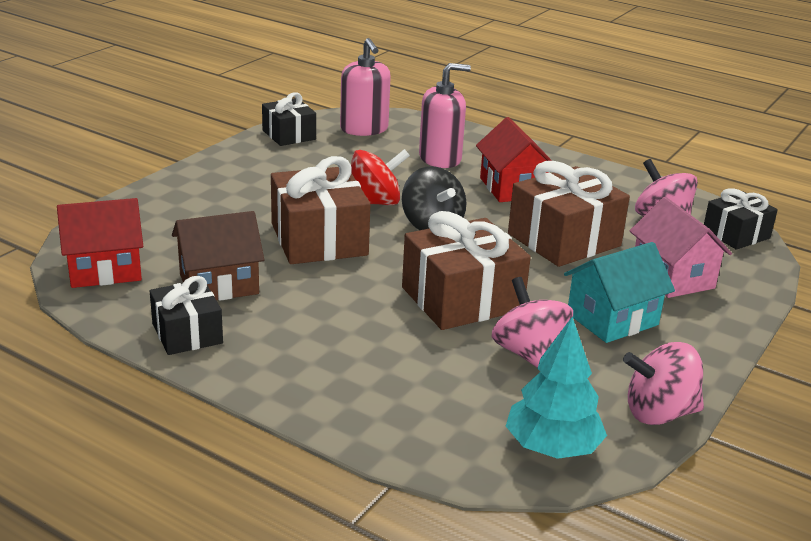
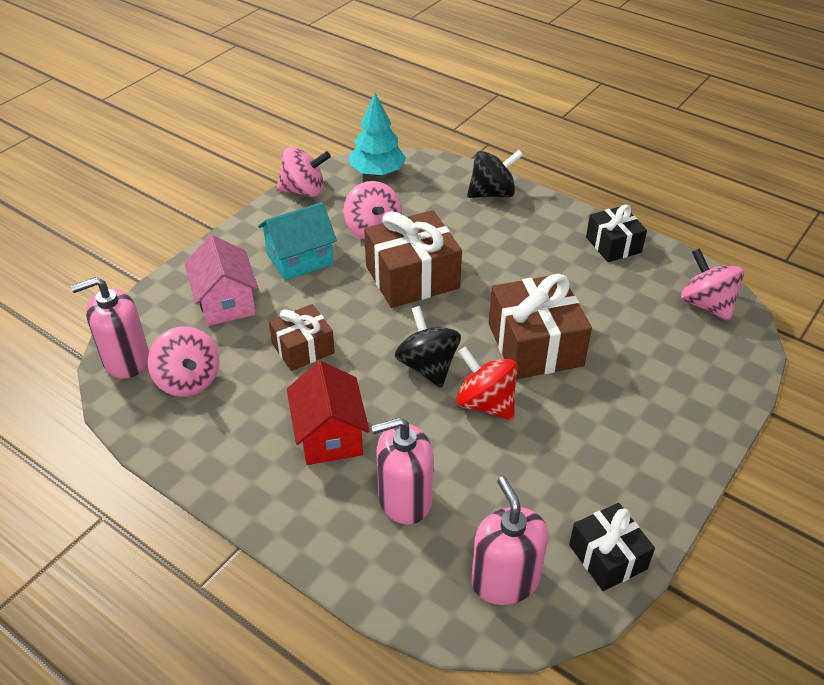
camera: 175 degrees left, 15 degrees up
(105, 269) = (706, 304): red house -> pink spinning top
(219, 284) = (607, 290): brown house -> none
(352, 408) = (492, 193): none -> black spinning top
(374, 202) = (485, 403): red spinning top -> red spinning top turned 60 degrees clockwise
(564, 240) = (303, 348): brown gift -> brown gift, size x0.60
(736, 234) = (126, 360): black gift -> pink soap dispenser

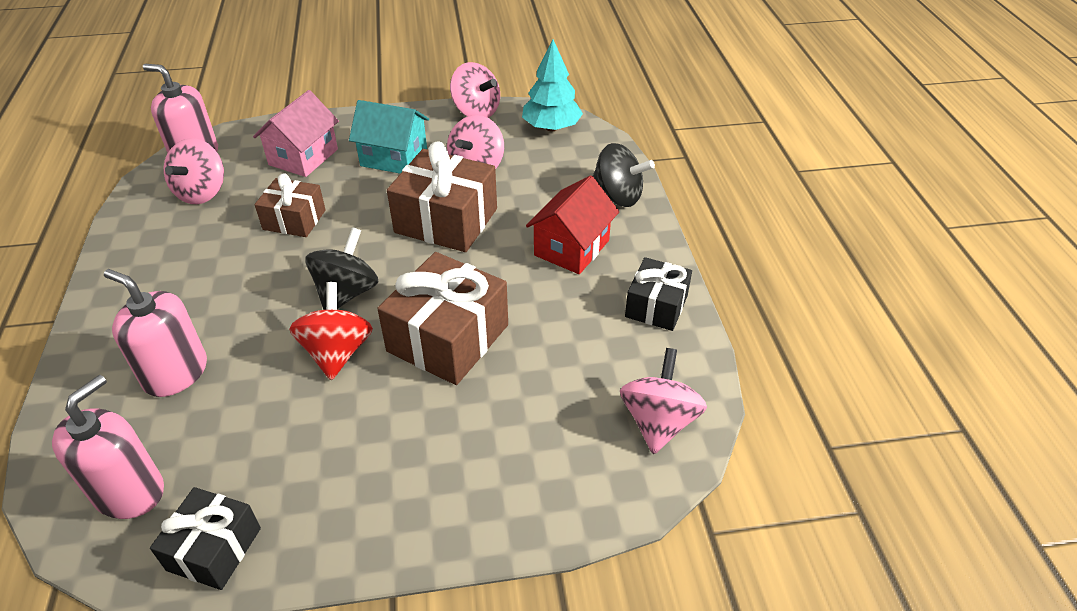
camera: 45 degrees right, 0 degrees up
(329, 435) = (211, 291): red house -> red house (572, 248)

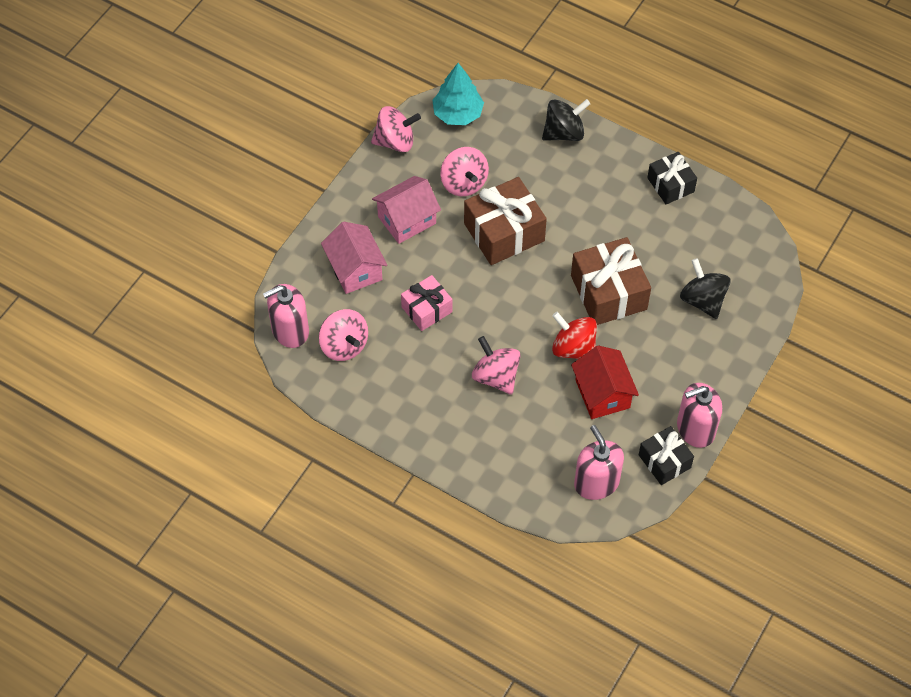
camera: 50 degrees left, 15 degrees up
(175, 373) = (522, 430): pink soap dispenser -> pink soap dispenser (695, 428)
(294, 220) = (426, 309): brown gift -> pink gift
(346, 293) = (526, 318): black spinning top -> black spinning top (702, 300)
(394, 157) = (407, 220): turquoise house -> pink house
(572, 248) = (588, 188): red house -> red house (602, 394)
(658, 422) = (745, 243): pink spinning top -> pink spinning top (496, 376)

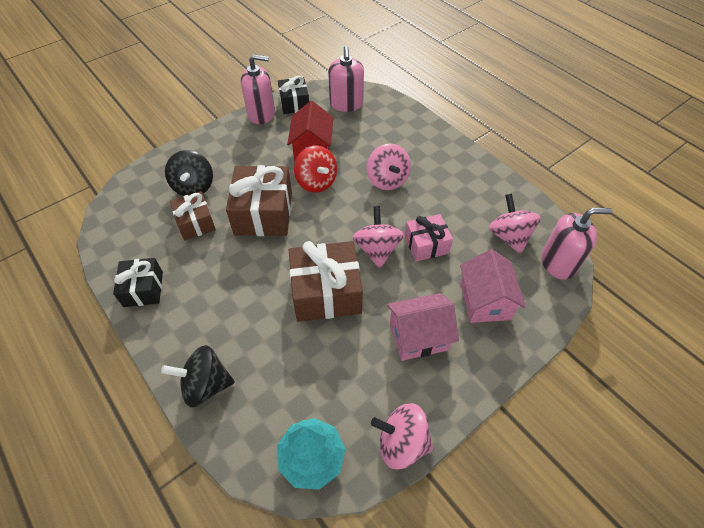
camera: 160 degrees left, 5 degrees down
(464, 183) = (343, 359): pink spinning top -> pink spinning top (377, 249)
(670, 260) = (196, 223): none -> brown gift

